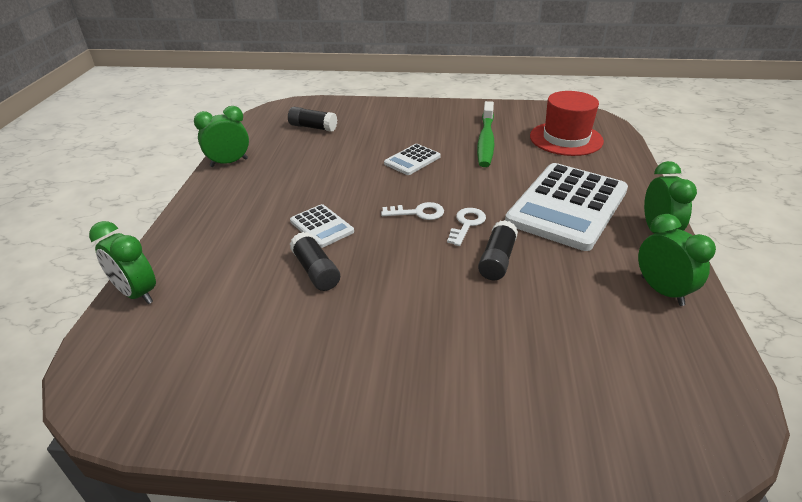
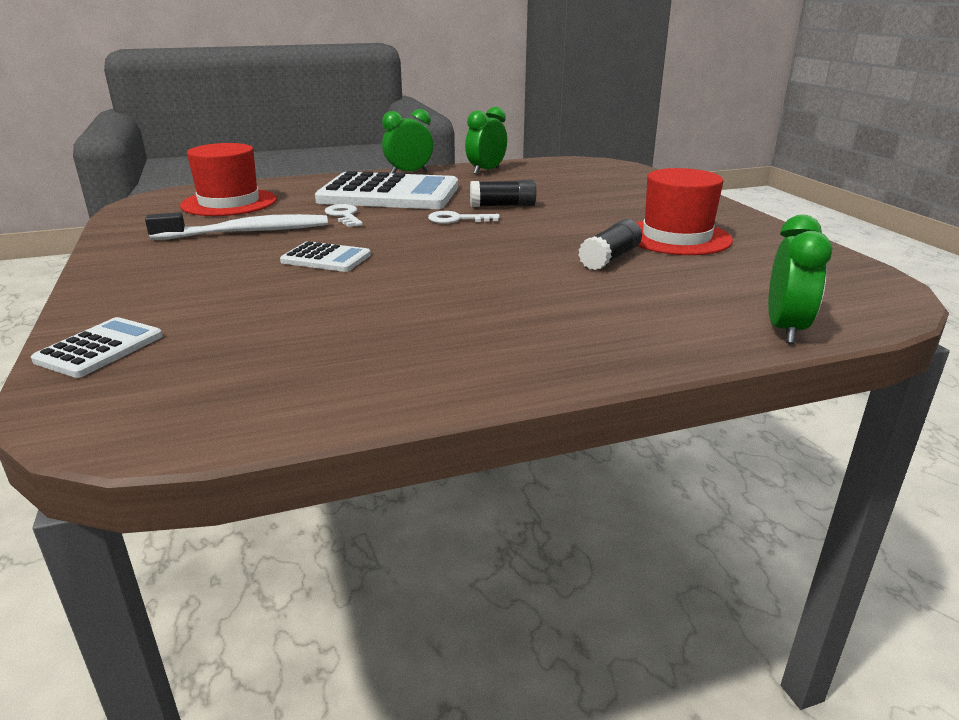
camera: 115 degrees left, 10 degrees down
(229, 162) = (423, 390): green clock -> none
(313, 127) = (221, 352): black glue stick -> none
(321, 226) = (533, 272): white calculator -> white calculator (100, 348)
(329, 336) = (676, 237): none -> red hat
(418, 213) = (455, 238): white key -> white key (344, 215)
(486, 141) = (247, 232): green toothbrush -> white toothbrush

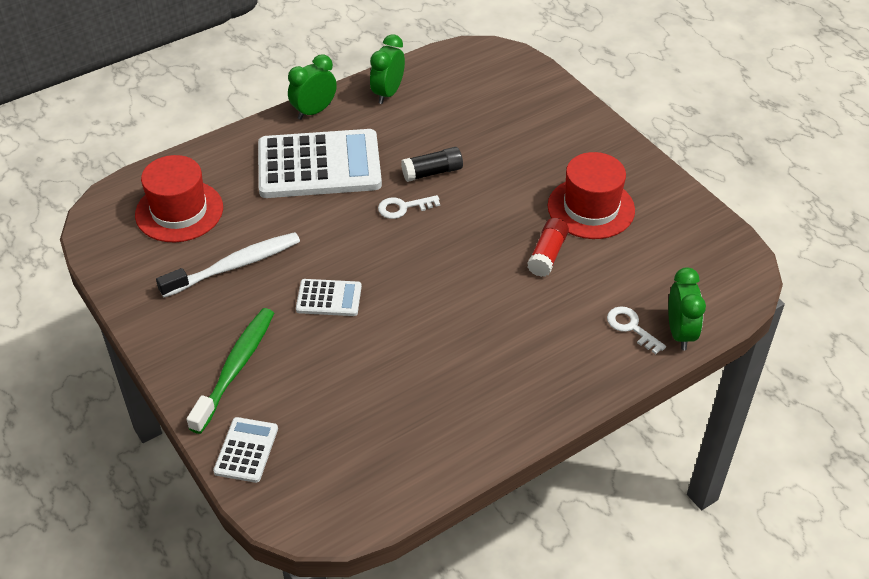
camera: 15 degrees left, 20 degrees up
(168, 288) = (235, 368): none -> green toothbrush
(344, 215) = (301, 218): white key -> white key (631, 327)
(610, 258) = (547, 255): black glue stick -> red glue stick

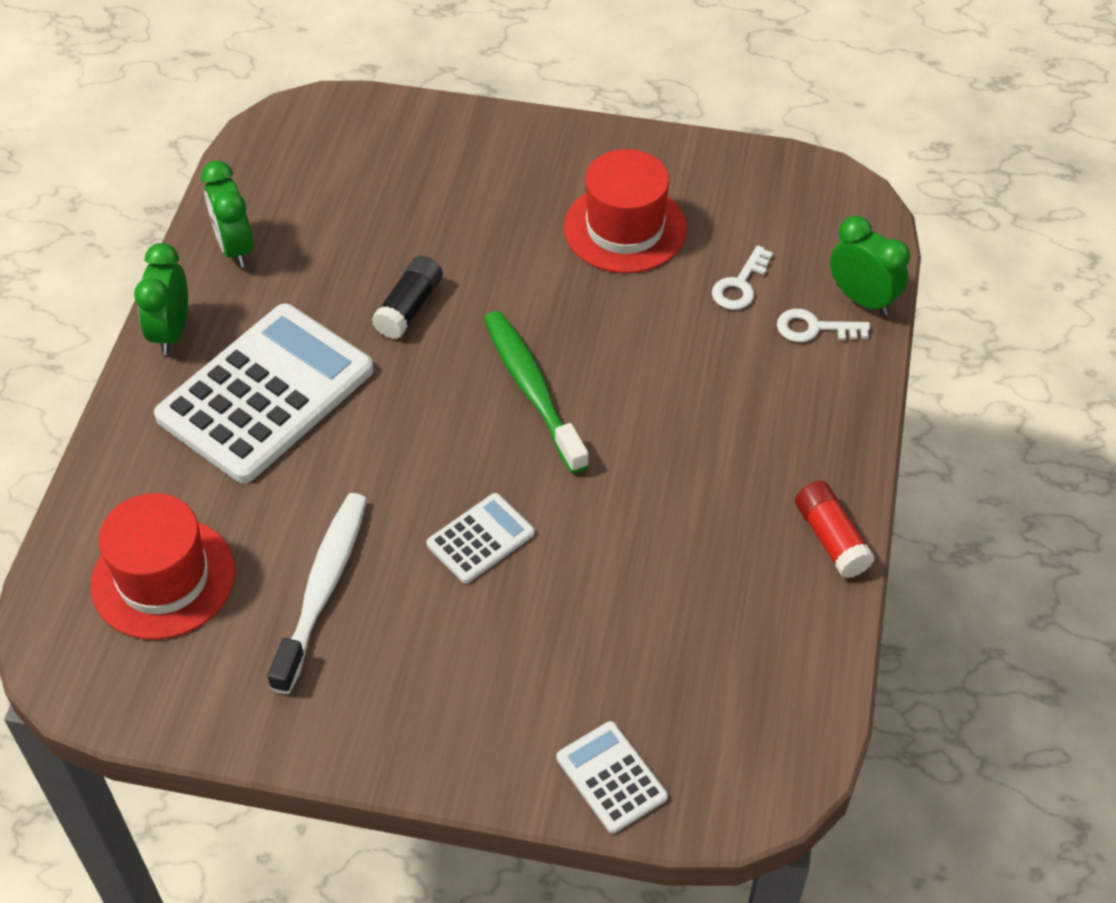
camera: 45 degrees left, 5 degrees up
(235, 368) = (481, 701): green toothbrush -> green toothbrush (532, 389)
(403, 207) = (429, 372): white key -> white key (740, 285)
(547, 255) = (645, 312): red glue stick -> red glue stick (831, 539)

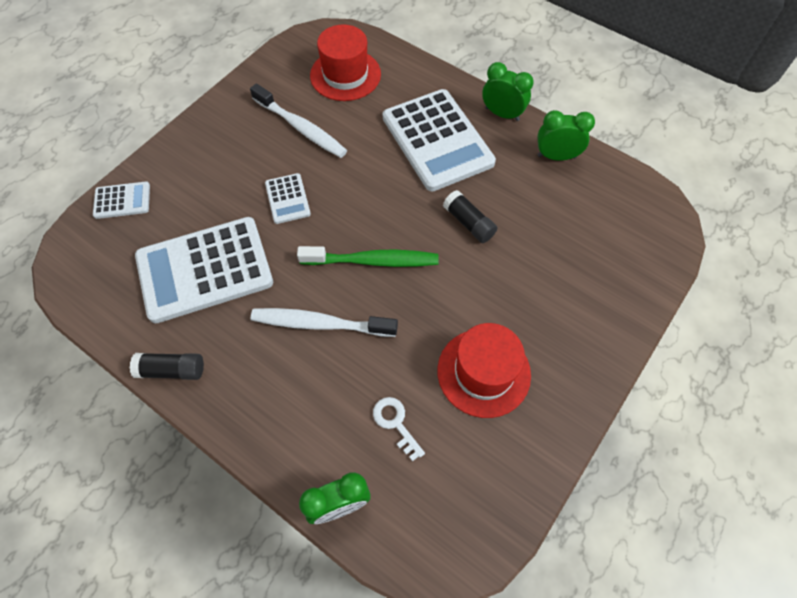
camera: 115 degrees right, 10 degrees up
(662, 408) = (320, 324): none -> white toothbrush
(664, 583) = (205, 269): none -> white calculator
(814, 328) = (331, 453): white key -> none
(831, 539) = (172, 370): red glue stick -> black glue stick

